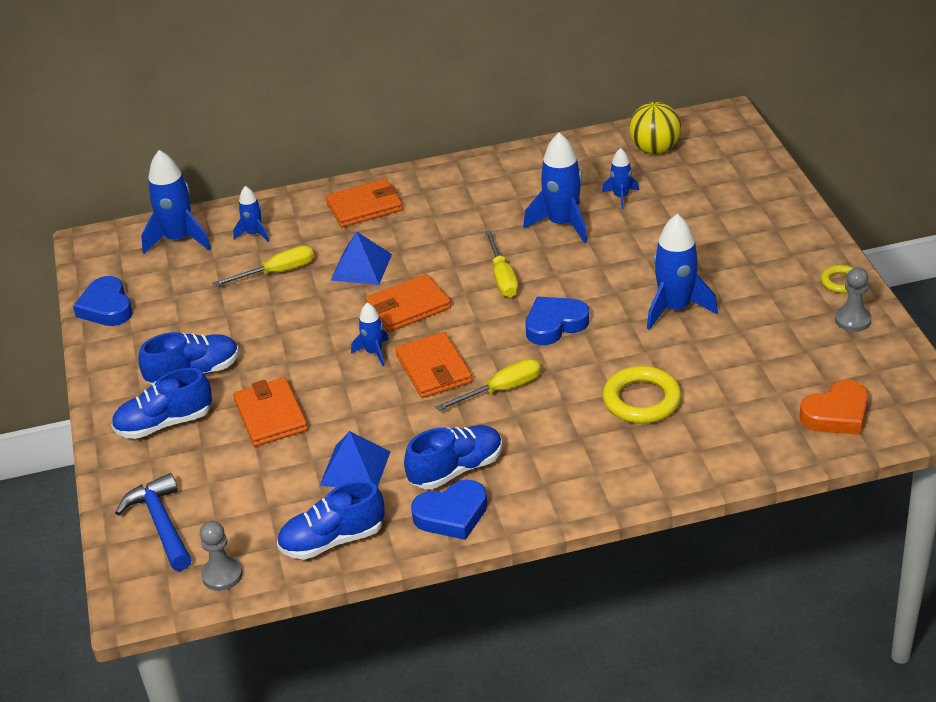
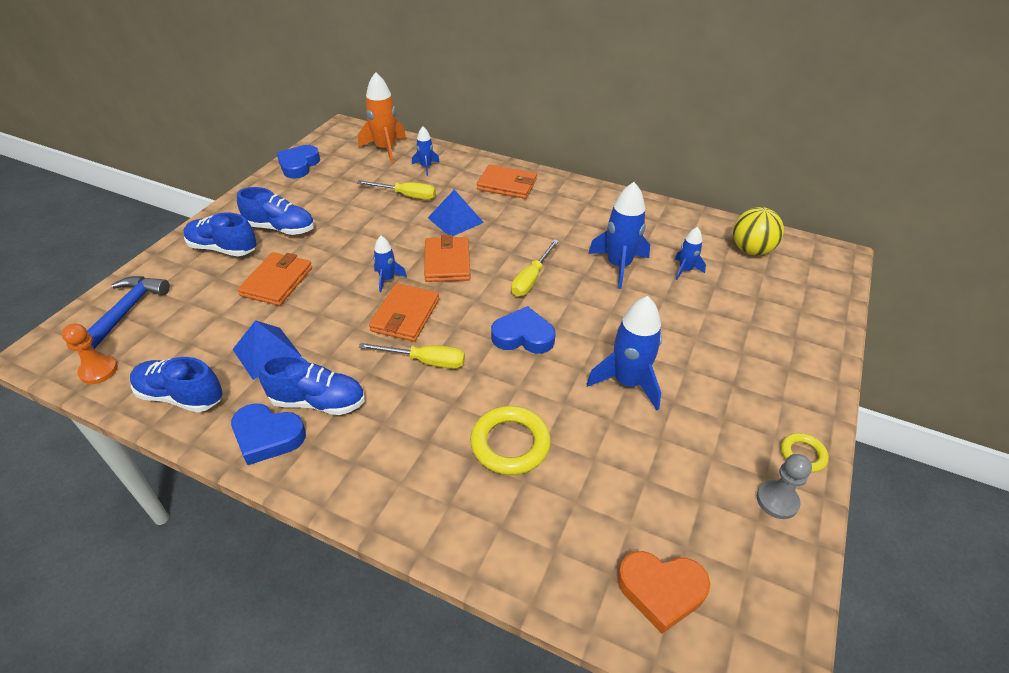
camera: 35 degrees right, 5 degrees up
(179, 239) = (385, 149): blue rocket -> orange rocket
(222, 575) = (98, 371): grey pawn -> orange pawn
(408, 307) = (447, 262): orange wallet -> orange wallet turned 75 degrees clockwise

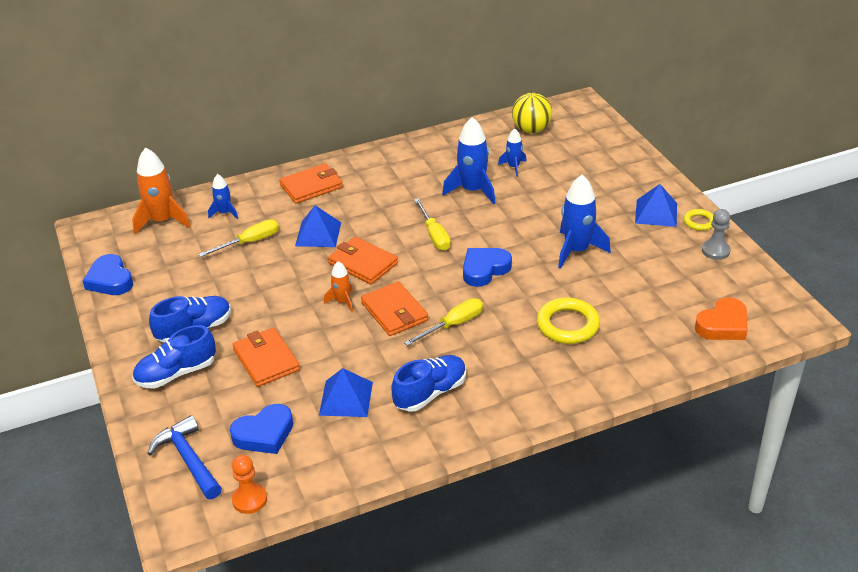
camera: 45 degrees left, 5 degrees down
(181, 396) = (339, 461): blue shoe -> none
(267, 436) = (435, 431): blue heart -> blue heart (264, 434)
(387, 279) = (342, 302): blue rocket -> orange rocket
(766, 408) = (656, 213): none -> blue pyramid

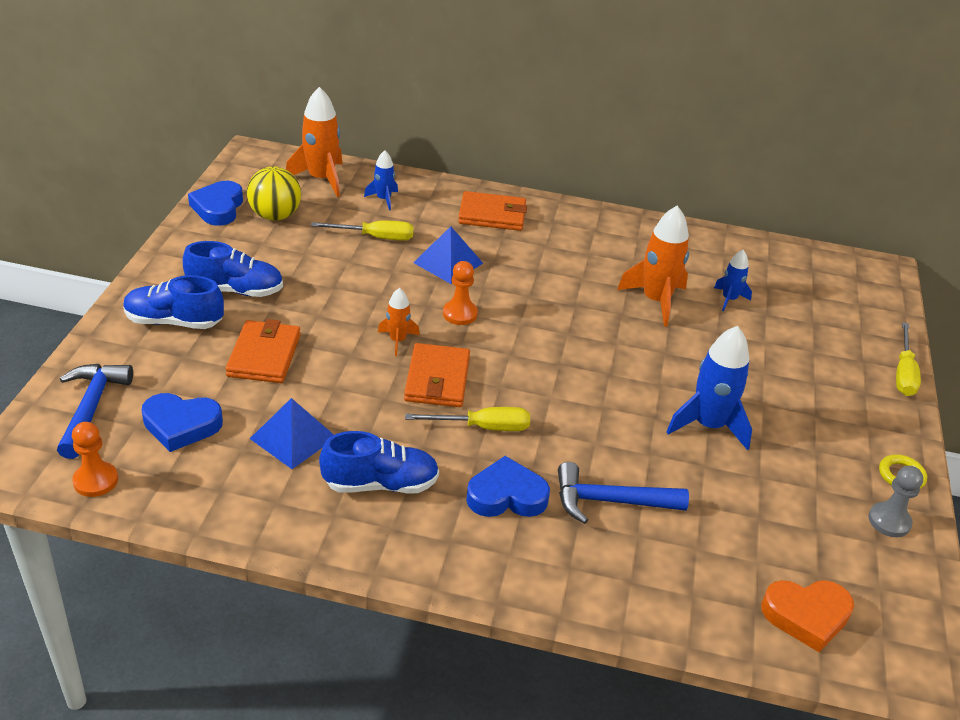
camera: 30 degrees right, 0 degrees up
(363, 263) = (460, 314): orange wallet -> orange pawn
(434, 235) = (564, 324): yellow screwdriver -> yellow screwdriver (903, 373)
(472, 190) = (656, 301): blue rocket -> orange rocket
(484, 269) = (580, 388): blue heart -> blue heart (506, 495)
(531, 130) = (791, 271): yellow ball -> yellow ball (275, 216)
(567, 325) = (609, 501): yellow ring -> blue hammer
(656, 213) = (854, 435): blue pyramid -> none

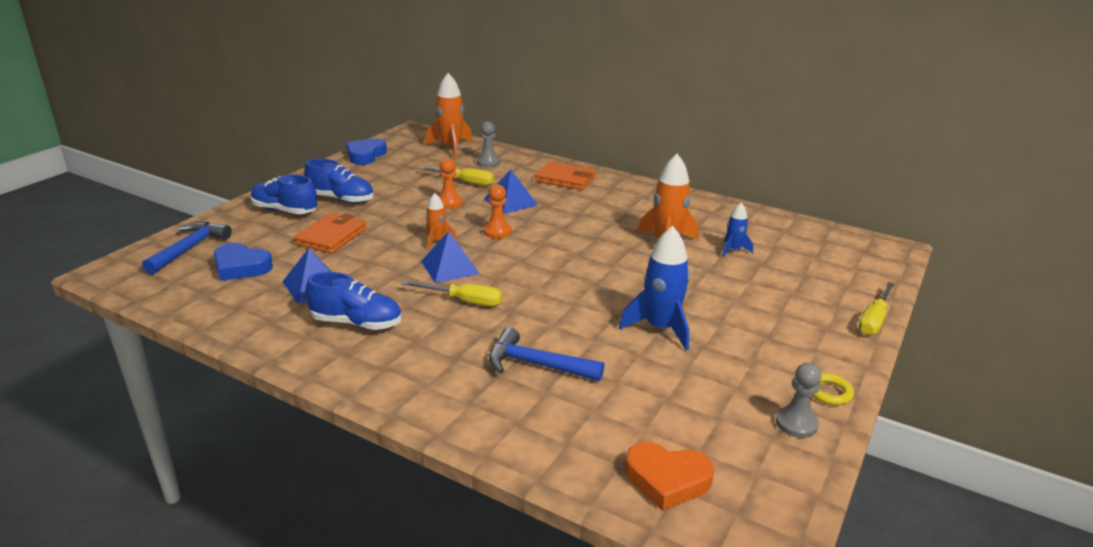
camera: 20 degrees right, 10 degrees down
(96, 481) = (156, 289): orange pawn -> orange pawn (449, 203)
(275, 216) = (402, 163): yellow ball -> none
(383, 199) = (488, 162): blue rocket -> grey pawn
(437, 379) = (450, 267): orange wallet -> blue pyramid
(506, 495) = (451, 346): blue heart -> none

